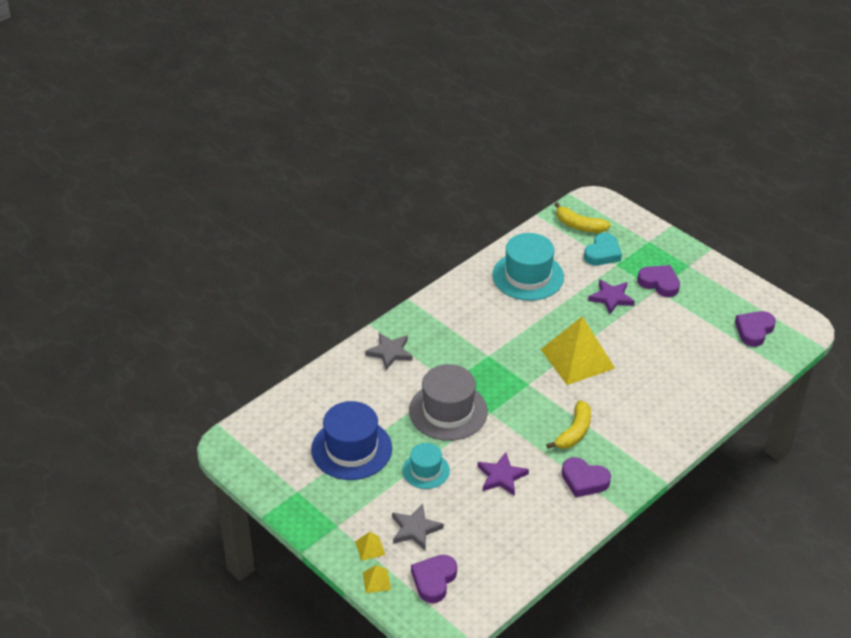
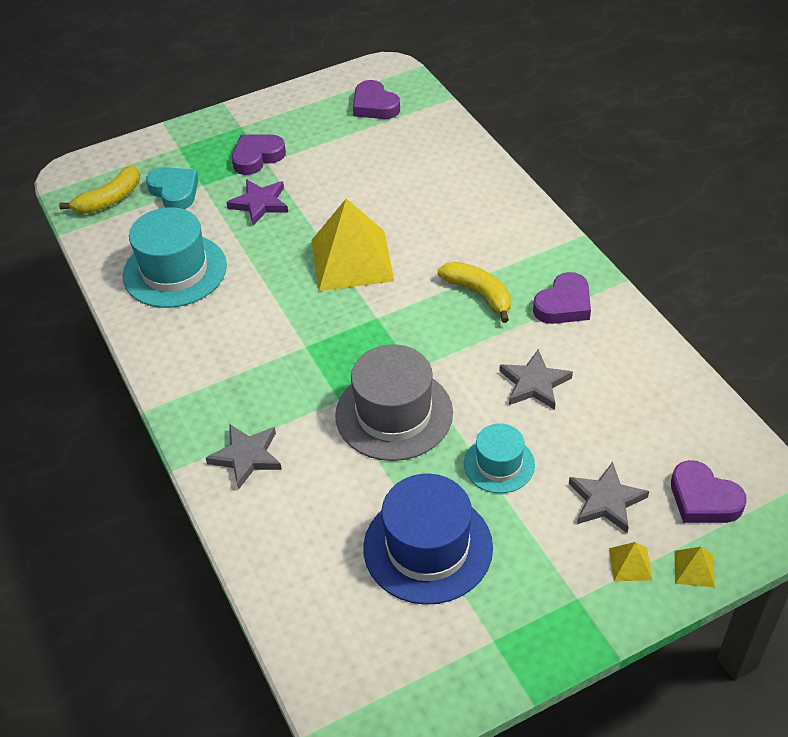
camera: 70 degrees left, 5 degrees up
(501, 476) = (534, 383): purple star -> grey star

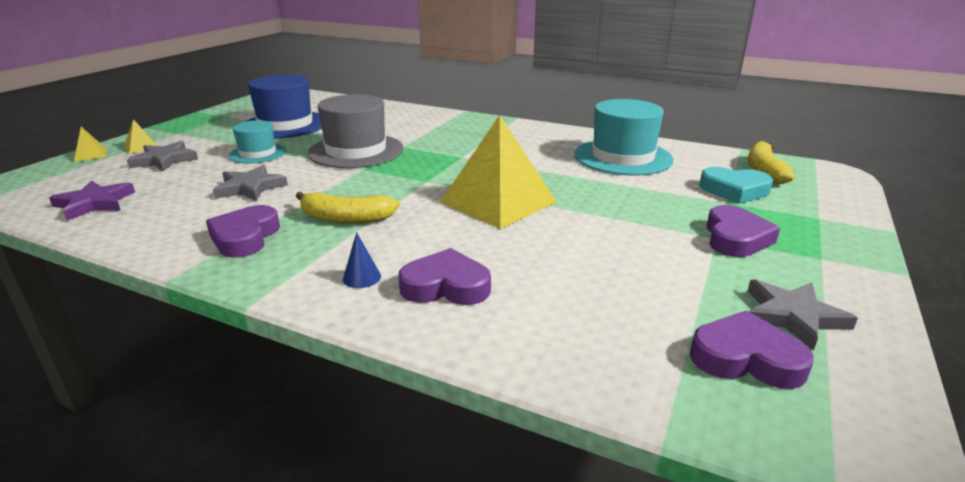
camera: 140 degrees right, 20 degrees down
(247, 456) = (431, 120): grey star -> grey star (792, 316)
(260, 204) = (649, 207): purple star -> purple star (94, 203)
(507, 227) = (361, 277): none -> blue cone
(703, 499) = (78, 177): purple heart -> purple heart (446, 286)

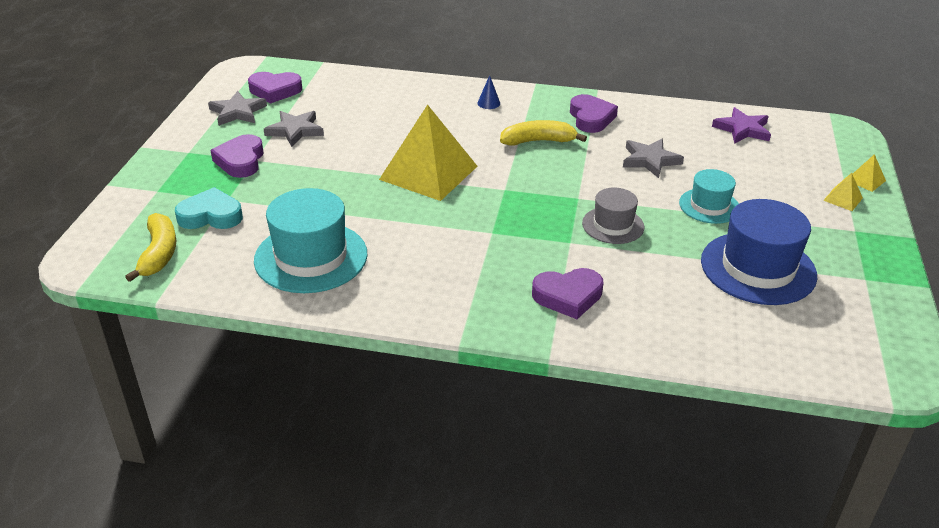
camera: 165 degrees right, 10 degrees up
(164, 160) = (782, 183): grey star -> grey star (295, 130)
(356, 151) = (613, 225): grey hat -> grey hat, size x0.58
(446, 286) = (436, 104): purple heart -> purple heart (568, 296)

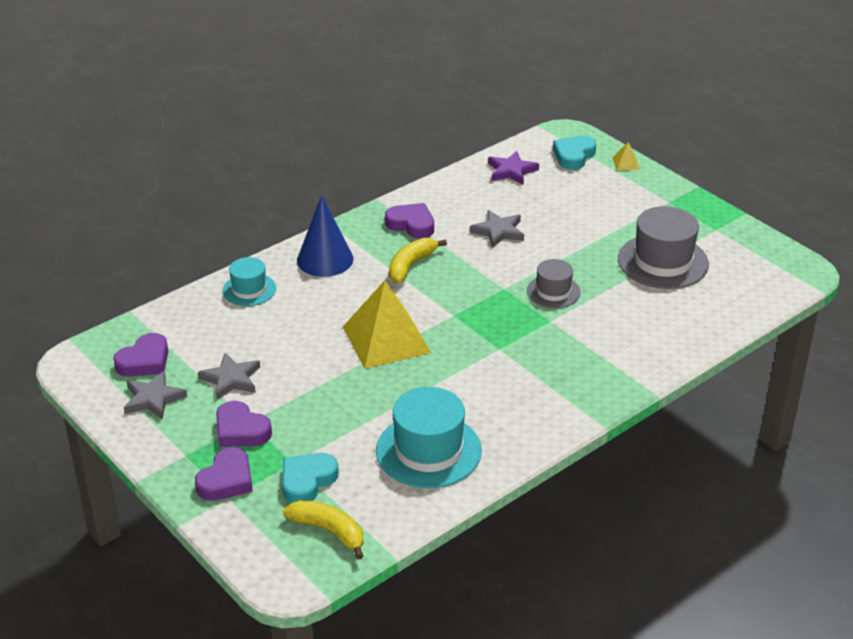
camera: 50 degrees left, 0 degrees up
(488, 103) = (325, 259): blue cone -> blue cone, size x2.42
(568, 296) = (606, 354): purple heart -> purple heart (226, 480)
(709, 206) = (579, 240): turquoise hat -> turquoise hat (249, 290)
(758, 268) = (663, 261): blue hat -> grey hat
(822, 149) = (573, 156): none -> turquoise heart
(843, 199) = (634, 185): yellow pyramid -> none

